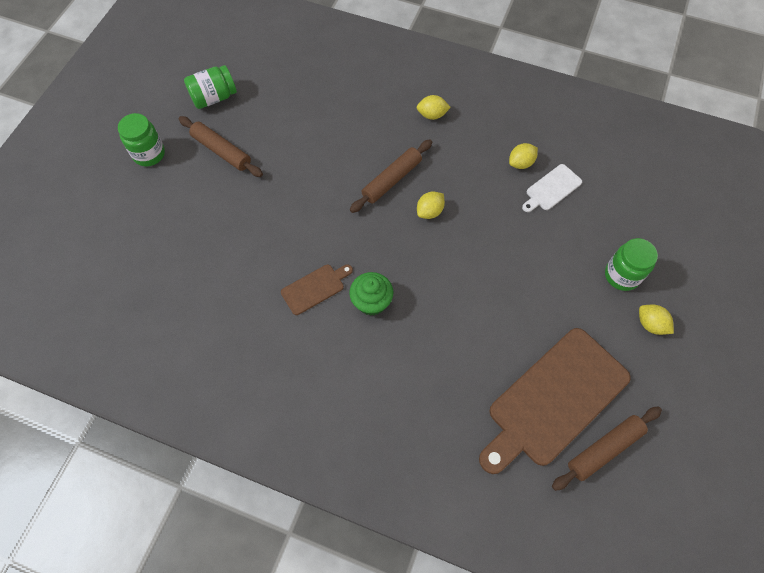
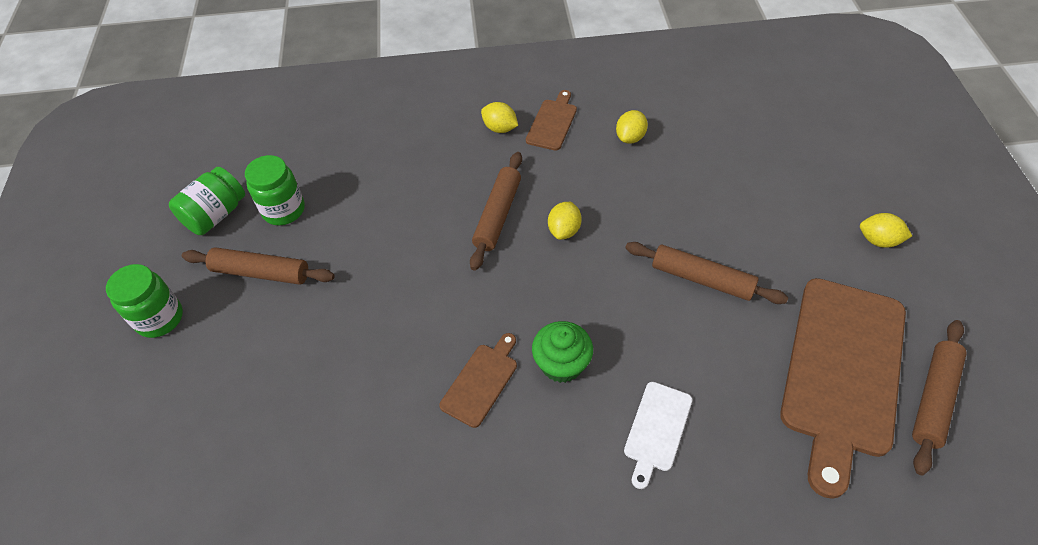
camera: 25 degrees left, 10 degrees down
(432, 115) = (500, 128): yellow lemon -> yellow lemon turned 60 degrees clockwise
(472, 127) = (552, 123): none -> brown cutting board
(501, 290) = (702, 279): none -> brown rolling pin
(552, 189) = (680, 149): white cutting board -> white cutting board (657, 429)
(621, 275) = (813, 204): green jar -> green jar (284, 210)

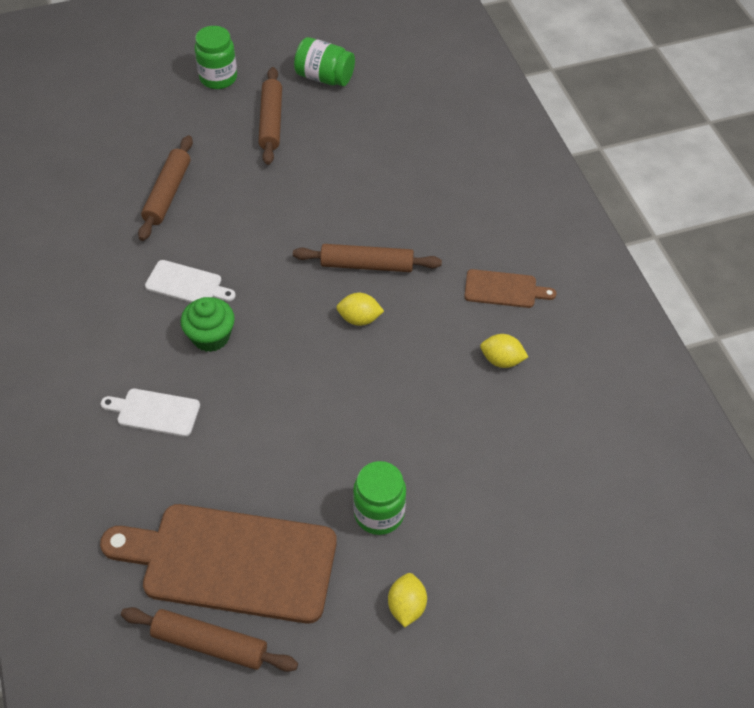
camera: 75 degrees right, 0 degrees up
(284, 210) = (339, 117): green jar -> green jar (379, 513)
(481, 382) = (187, 284): brown cutting board -> white cutting board
(500, 128) = (482, 247): yellow lemon -> none
(702, 279) = (321, 437): brown rolling pin -> brown rolling pin (167, 193)

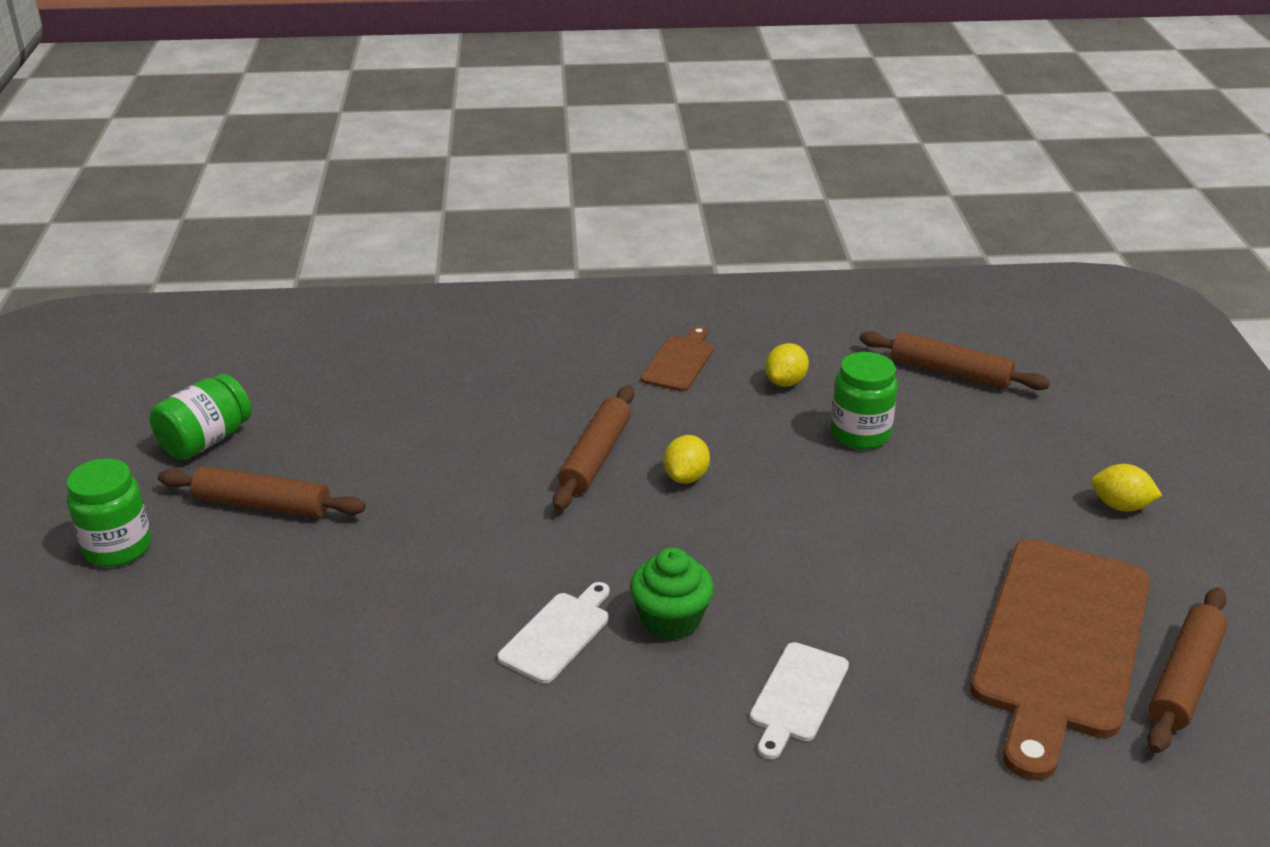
camera: 75 degrees left, 20 degrees down
(167, 193) = (350, 636): brown rolling pin -> brown rolling pin (950, 372)
(379, 513) = (992, 507): green jar -> green jar (860, 434)

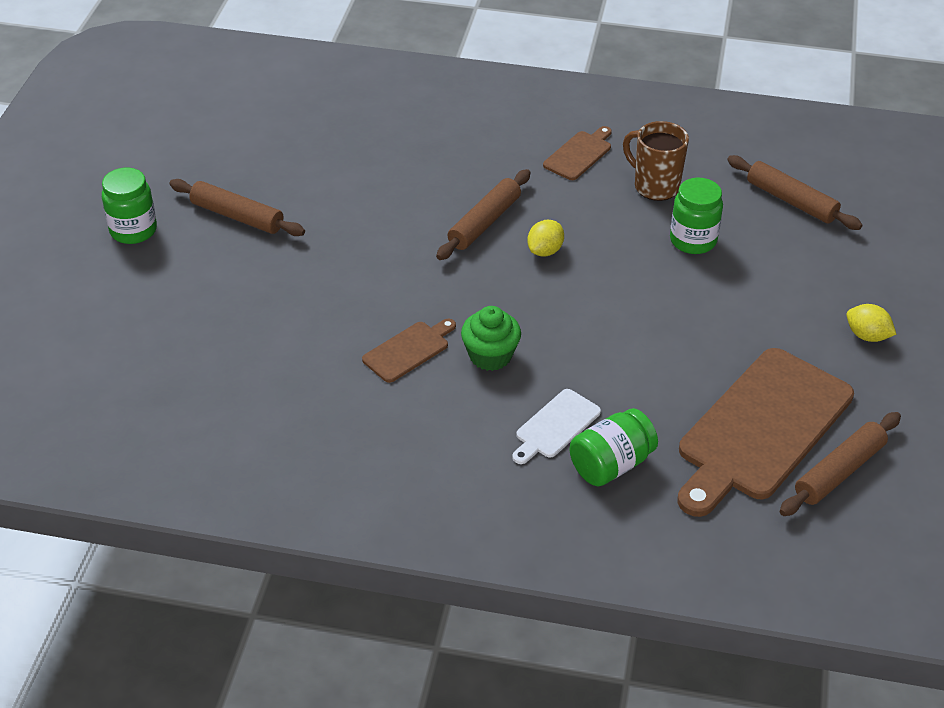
camera: 15 degrees right, 10 degrees up
(206, 441) = (210, 159): green jar -> green jar (611, 465)
(557, 634) = (408, 350): white cutting board -> brown cutting board
(785, 382) = (655, 186): yellow lemon -> brown mug

